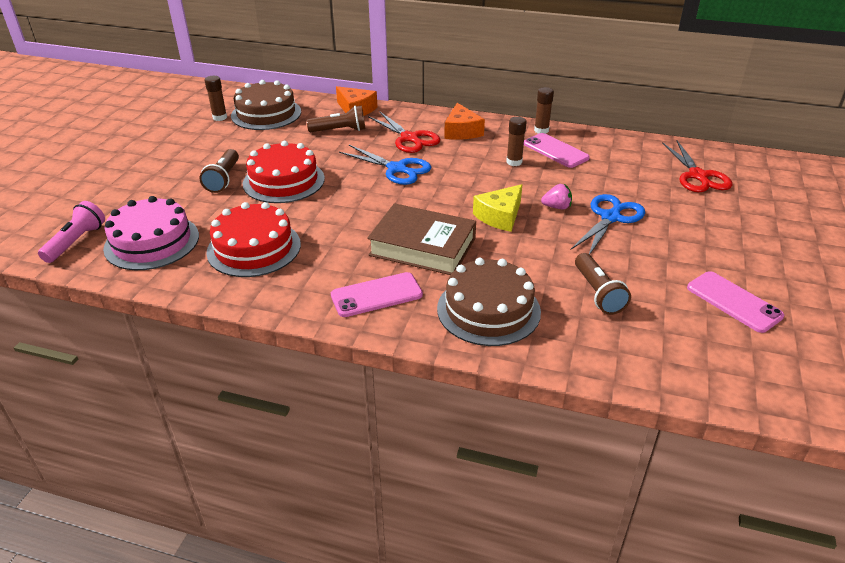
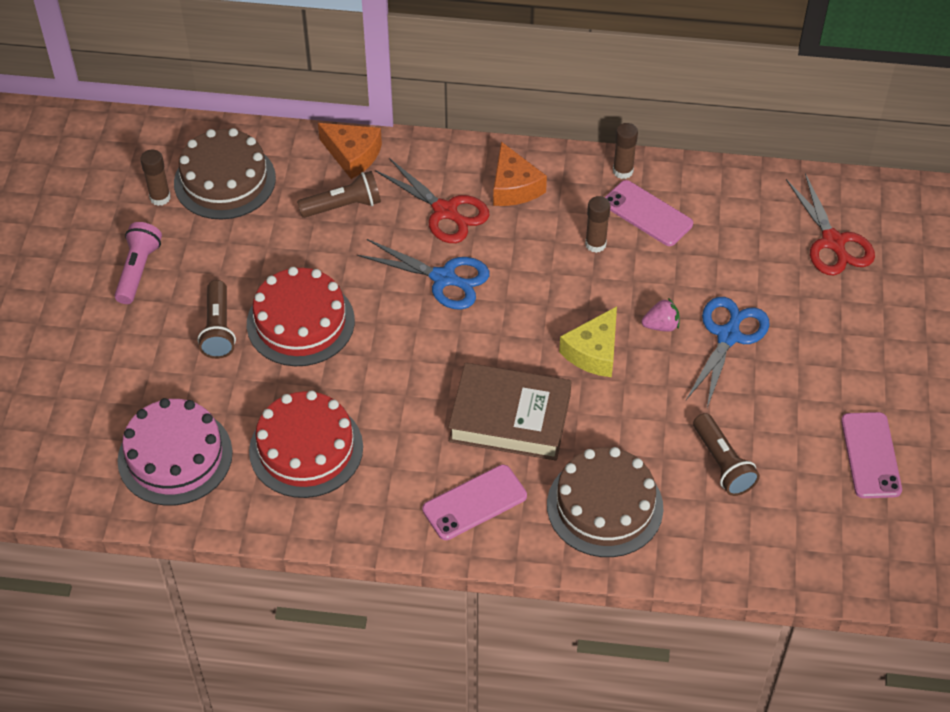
camera: 10 degrees left, 15 degrees up
(76, 242) = (79, 469): pink flashlight -> pink flashlight (138, 270)
(733, 302) = (871, 455): pink phone -> pink phone turned 45 degrees clockwise

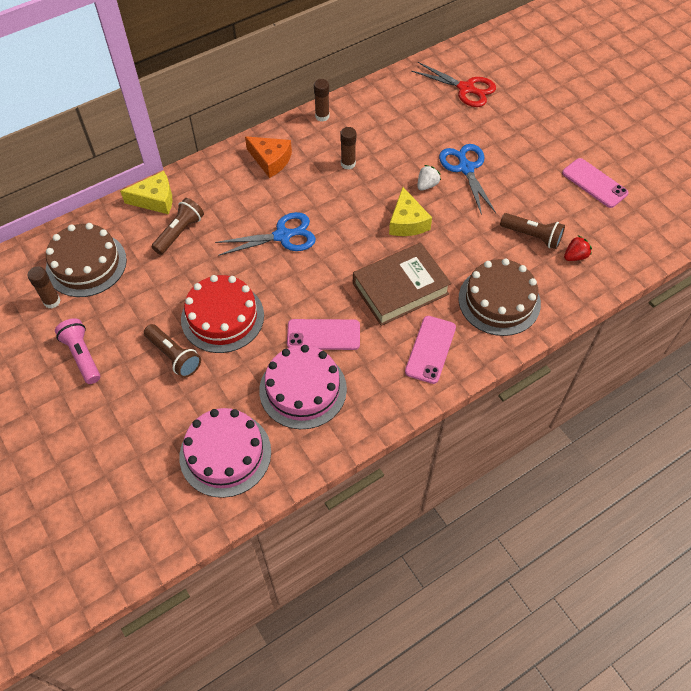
camera: 40 degrees left, 5 degrees up
(306, 449) = (303, 389): red cake -> pink cake
(353, 155) = (155, 200): orange cheese -> yellow cheese
(445, 211) = (245, 198): red scissors -> none
(647, 214) = (358, 131): pink phone -> pink phone (323, 335)
(661, 325) = (427, 185): pink strawberry -> white strawberry
(749, 520) = (575, 256): none -> red strawberry

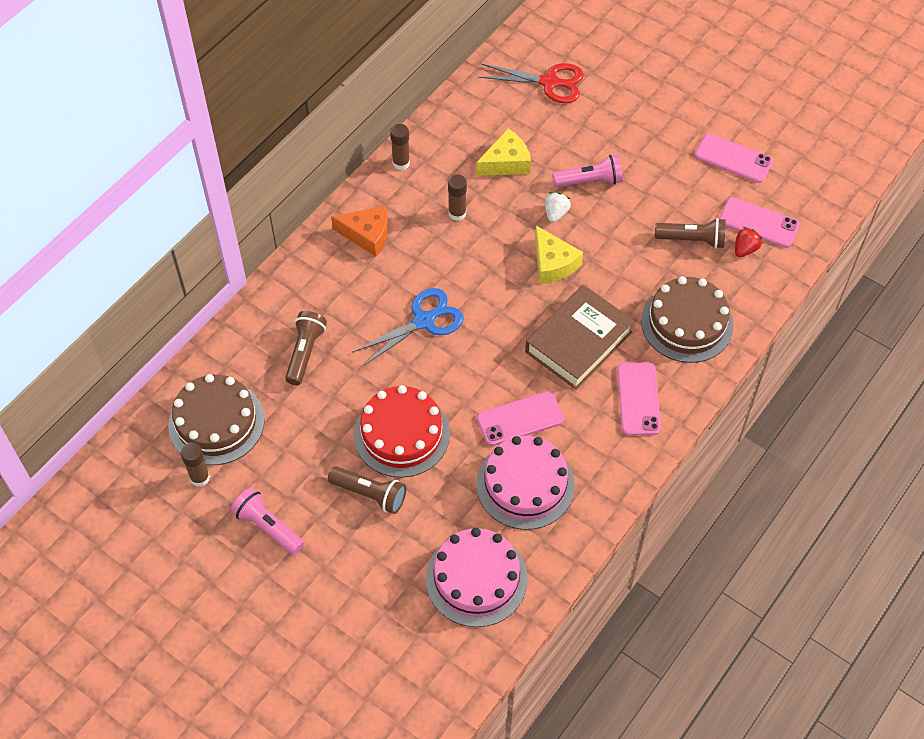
camera: 20 degrees left, 0 degrees up
(155, 200) = (256, 322): yellow cheese -> yellow cheese (506, 162)
(466, 168) = (590, 181): blue scissors -> pink flashlight
(595, 239) = (758, 223): none -> pink phone

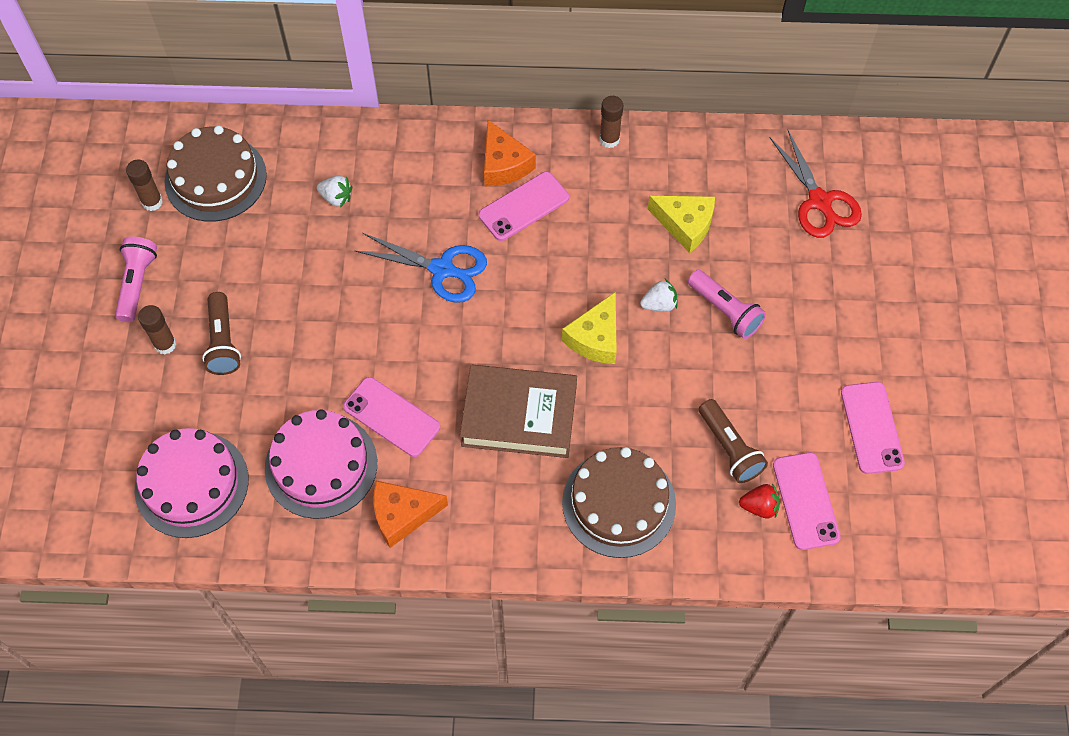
camera: 55 degrees right, 5 degrees up
(305, 352) = (336, 198): brown flashlight -> white strawberry
(401, 434) = (304, 328): red cake -> none
(457, 213) = (588, 221): brown glue stick -> brown glue stick (165, 344)
(603, 455) = (402, 515): none -> orange cheese
(638, 399) = (492, 510): pink phone -> pink phone (524, 206)

